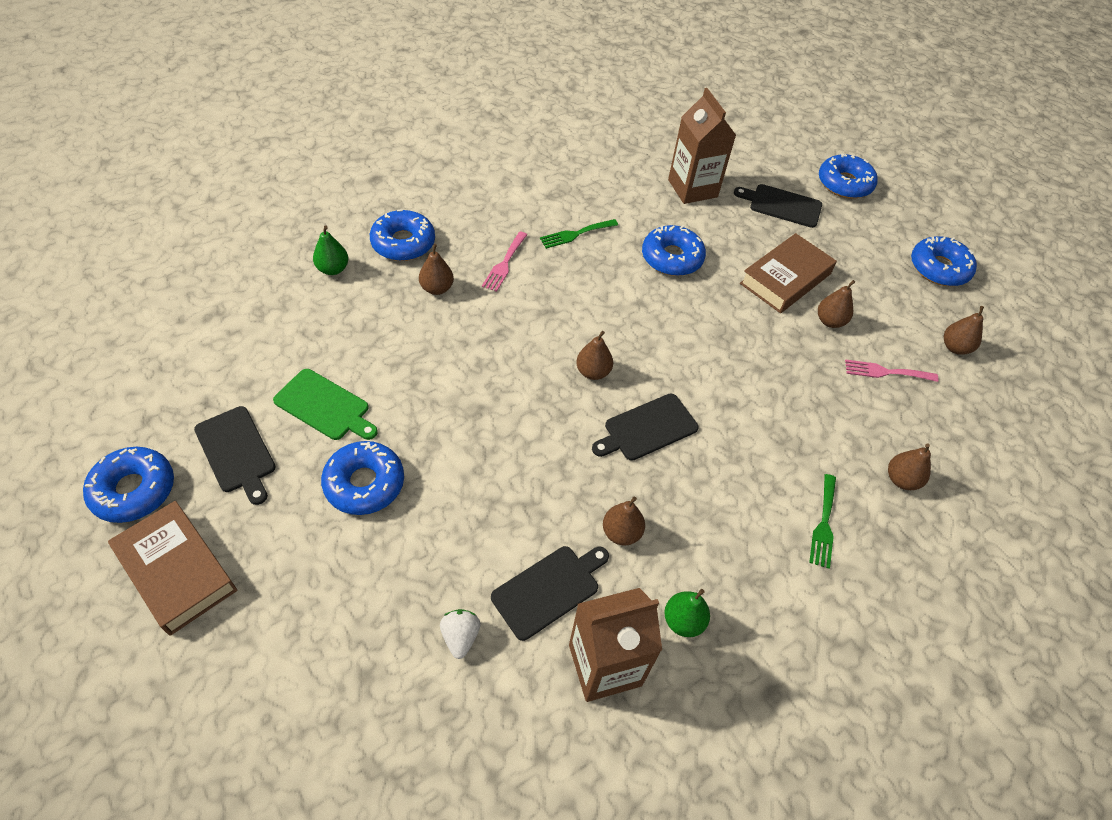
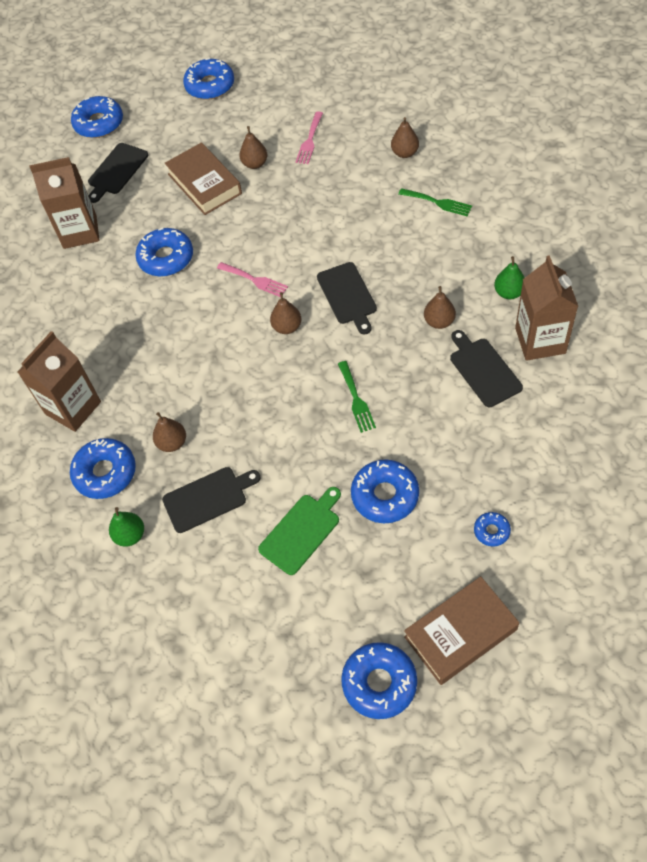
camera: 70 degrees left, 5 degrees up
(236, 452) = (345, 600): black cutting board -> black cutting board (208, 498)
(307, 603) = (491, 531): none -> blue donut
(460, 637) = (519, 427): white strawberry -> none
(477, 211) = (73, 408): none -> brown carton
(504, 264) = (150, 386): pink fork -> pink fork (255, 280)
(575, 234) = (122, 328): green fork -> green fork (356, 400)
(955, 347) = (291, 96): brown pear -> none

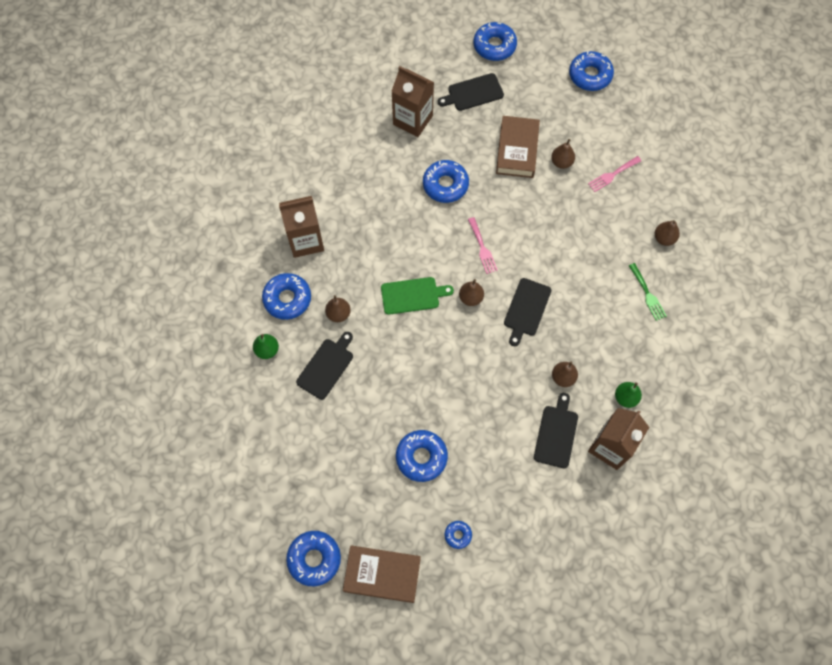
camera: 35 degrees right, 10 degrees up
(208, 498) = (326, 366): black cutting board -> black cutting board turned 75 degrees counterclockwise
(301, 531) = (356, 434): green cutting board -> green cutting board (412, 295)
(356, 400) = (464, 383): green fork -> none

